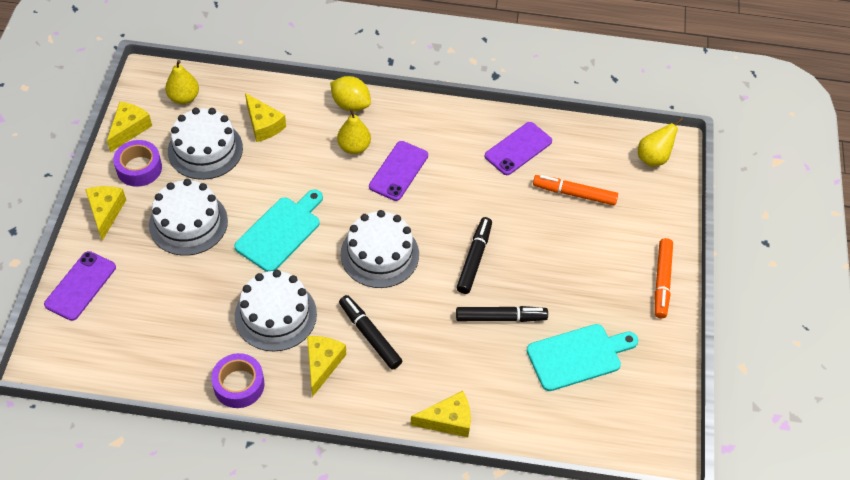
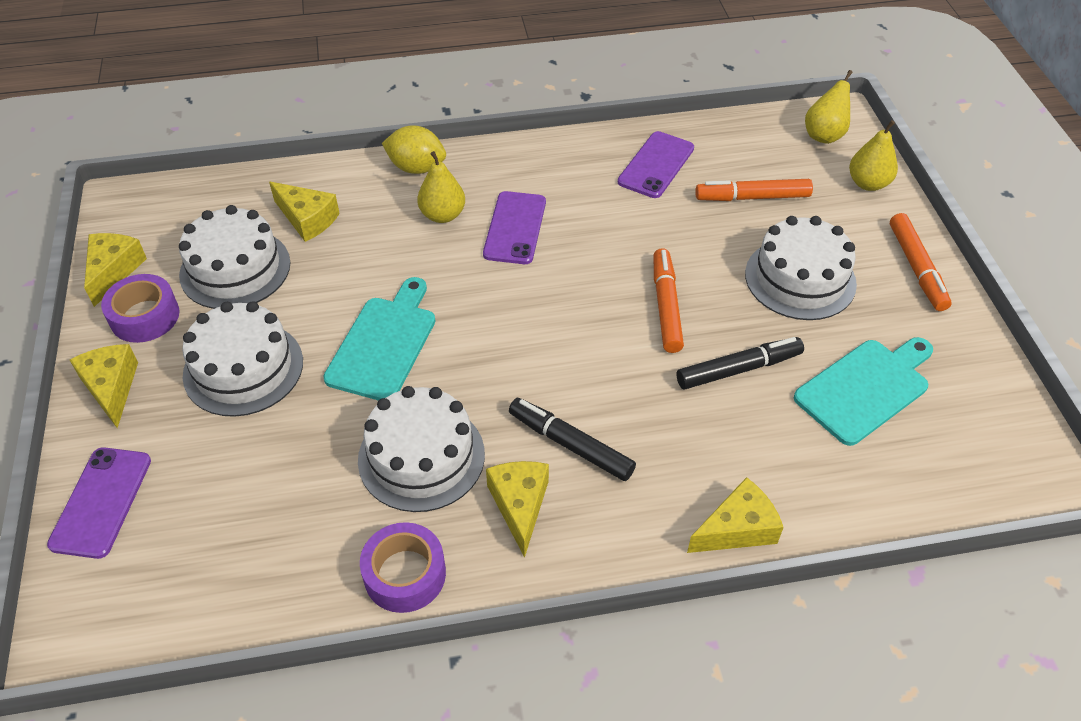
camera: 15 degrees left, 5 degrees down
(184, 98) = (182, 214): yellow pear -> yellow pear (868, 183)
(380, 254) = (536, 335): white cake -> white cake (800, 279)
(474, 259) = (666, 306): black marker -> orange marker

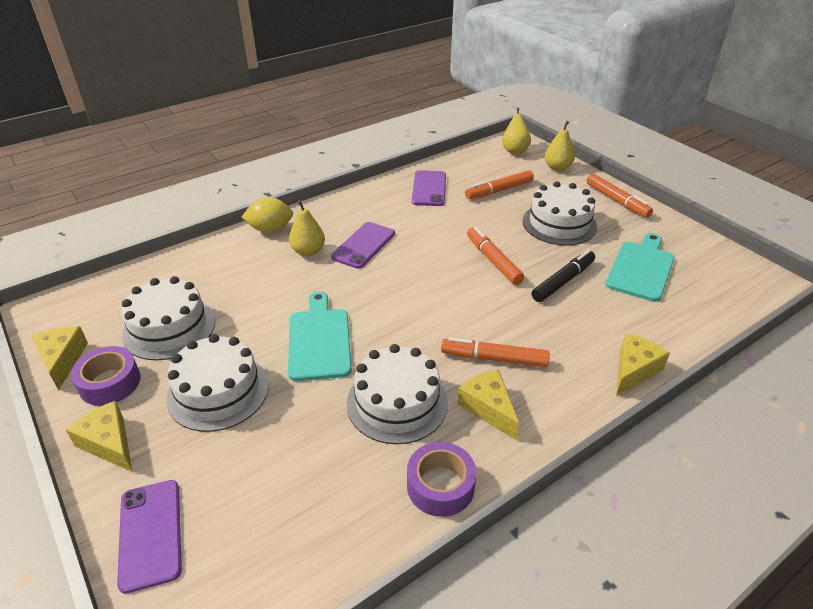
camera: 25 degrees left, 10 degrees down
(307, 219) = (208, 280): yellow cheese -> none
(515, 228) = (363, 245): purple phone -> purple phone turned 45 degrees clockwise
(570, 445) = (494, 358): black marker -> orange marker

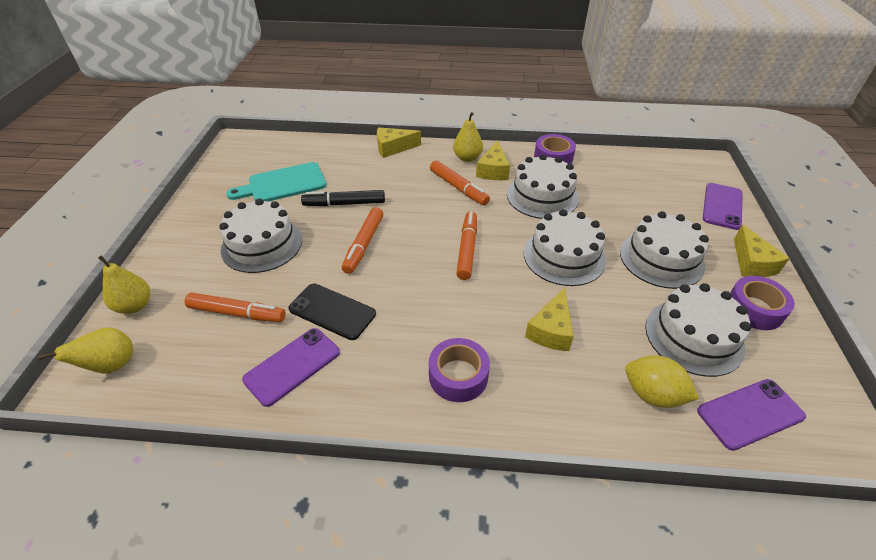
camera: 140 degrees left, 5 degrees up
(62, 360) = (807, 356): yellow cheese -> yellow cheese (551, 330)
(270, 229) = (530, 418): yellow lemon -> yellow lemon (652, 394)
(308, 251) = (510, 353): yellow pear -> yellow pear (467, 158)
(319, 340) = (564, 256): turquoise cutting board -> white cake
(330, 226) = (458, 376): none -> purple tape
(363, 245) = (449, 326): purple phone -> purple phone (750, 414)
(447, 217) = (332, 311): none -> black phone
(617, 201) = (180, 236): orange marker -> orange marker (467, 249)

